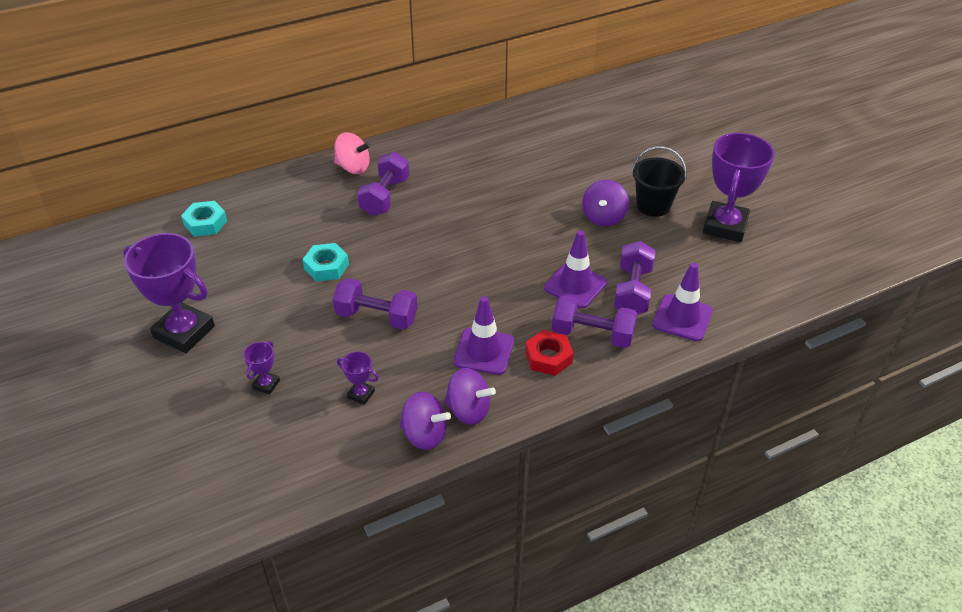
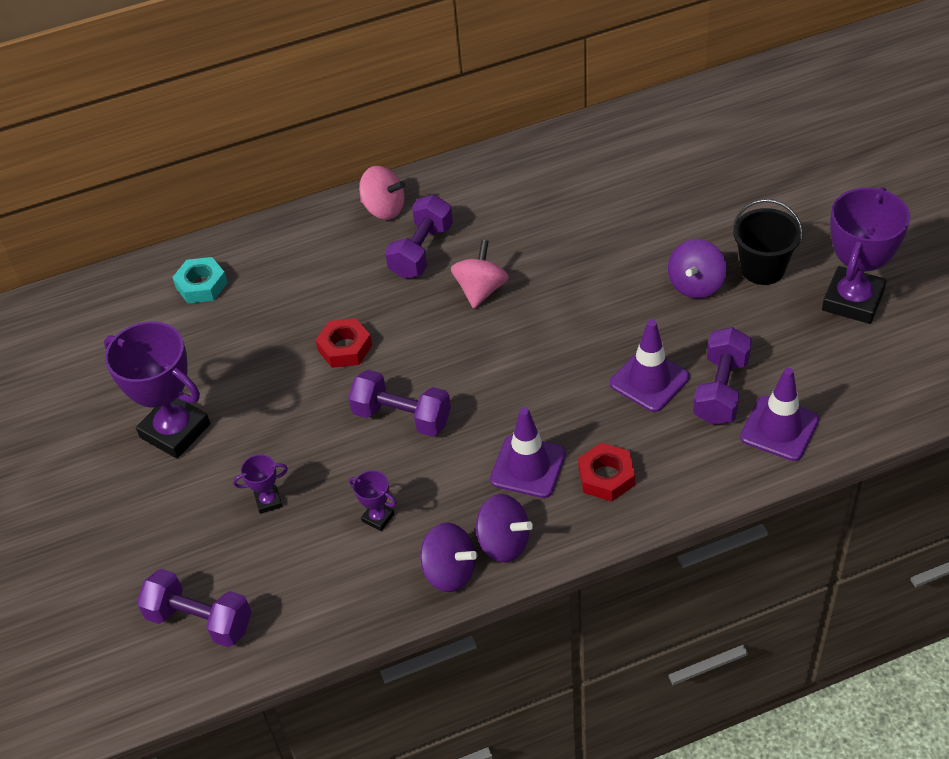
camera: 10 degrees right, 5 degrees up
(266, 384) = (268, 501): purple trophy -> purple trophy turned 45 degrees clockwise
(326, 267) = (345, 348): turquoise nut -> red nut
(434, 223) = (481, 290): none -> pink spinning top
(592, 334) = (663, 448): purple dumbbell -> purple dumbbell (200, 620)

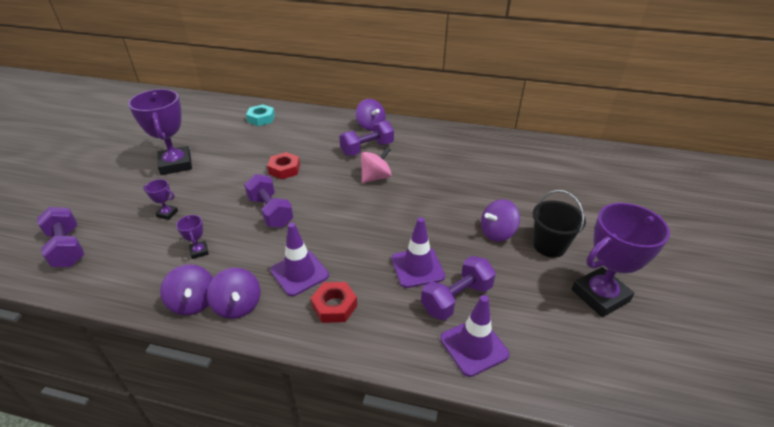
camera: 30 degrees right, 10 degrees down
(384, 209) = (370, 126): pink spinning top -> purple spinning top

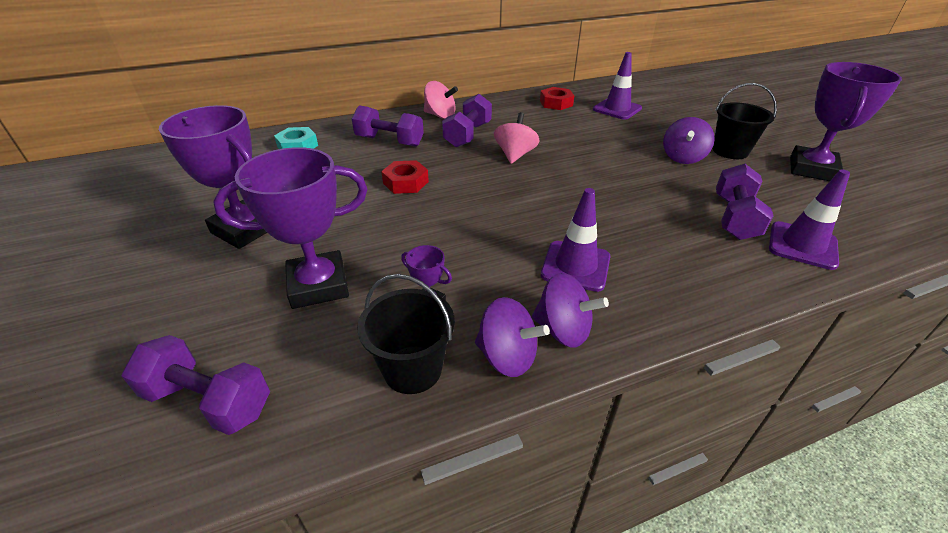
camera: 35 degrees left, 0 degrees up
(149, 282) = (412, 369): none -> black bucket
(167, 214) = (318, 285): purple trophy -> purple trophy, size x2.28
(270, 212) = (453, 226): purple dumbbell -> purple dumbbell (389, 141)
(334, 306) = (654, 276): red nut -> red nut (556, 103)
(370, 126) = (440, 115): purple spinning top -> pink spinning top
(417, 267) = (668, 210): purple traffic cone -> purple traffic cone (617, 109)

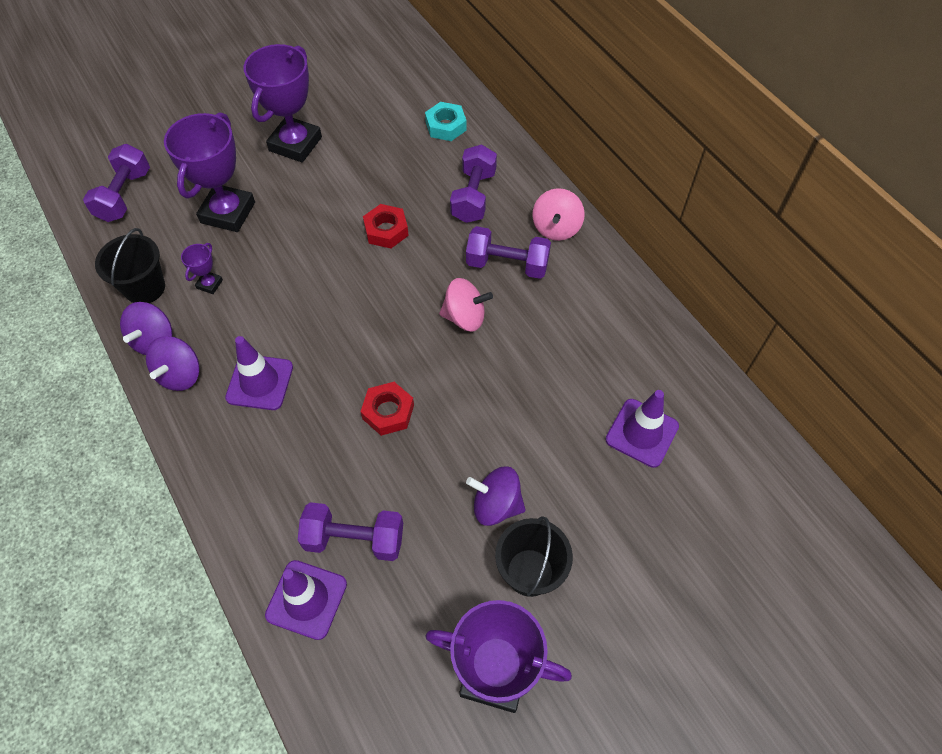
camera: 80 degrees right, 20 degrees up
(318, 285) = (228, 212): purple trophy -> purple trophy turned 45 degrees clockwise
(556, 103) = (639, 352): red nut -> red nut (388, 412)

